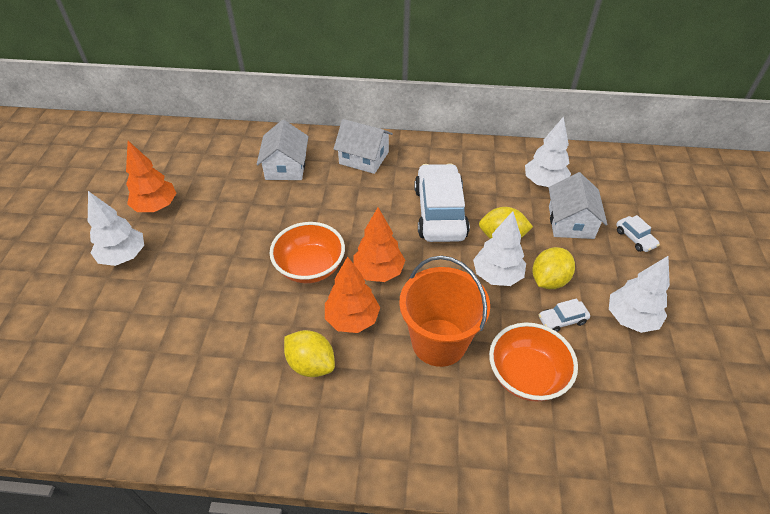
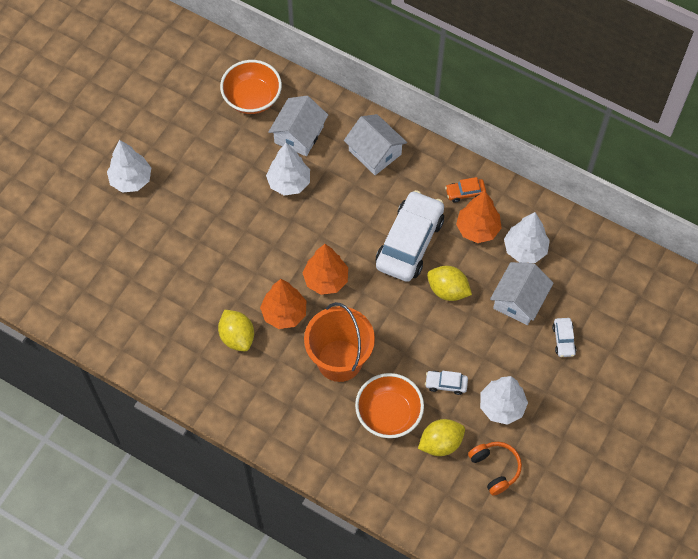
camera: 25 degrees right, 15 degrees up
(156, 207) = (171, 137): orange tree -> orange tree (477, 229)
(310, 267) = (273, 252): orange bowl -> orange bowl (252, 98)
(462, 160) = (465, 193): none -> orange car
(497, 275) = (420, 324): white tree -> white tree (289, 182)
(549, 280) = (460, 346): yellow lemon -> yellow lemon (440, 443)
(675, 384) = (495, 468): none -> orange headphones

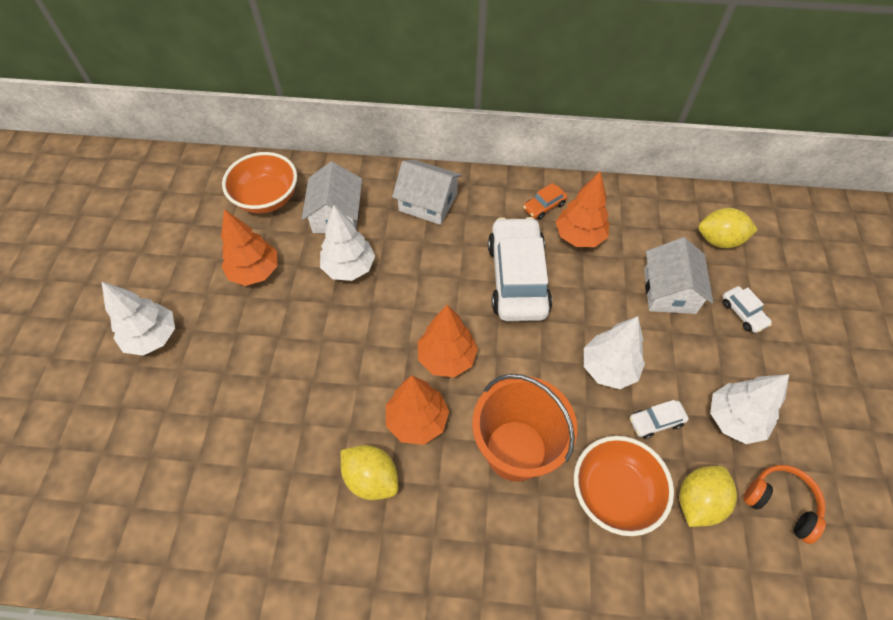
camera: 25 degrees left, 5 degrees down
(219, 158) = (255, 272): none -> orange tree
(448, 290) = (589, 312): yellow lemon -> yellow lemon (719, 240)
(525, 249) = (639, 237): white tree -> white tree (608, 368)

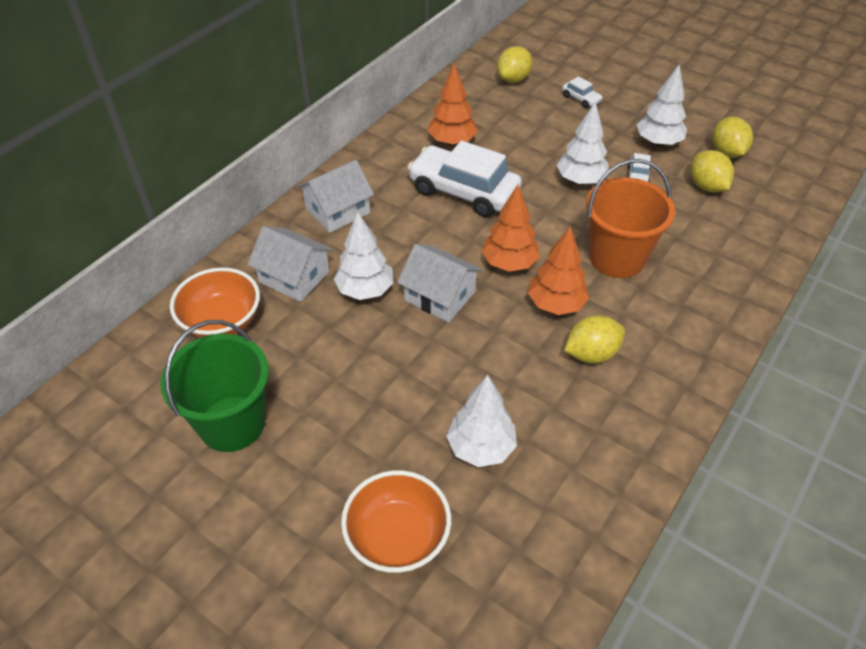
camera: 60 degrees left, 10 degrees down
(152, 337) = (324, 476): white tree -> white tree (481, 448)
(177, 257) = (232, 423): none -> green bucket
(255, 272) = (310, 362): orange tree -> none
(544, 206) = (405, 147): orange car -> none
(614, 493) = (679, 222): orange bowl -> orange bowl (397, 537)
(669, 291) = (537, 122): white house -> white house (439, 296)
(743, 313) = (581, 99): white car -> white car turned 45 degrees clockwise
(781, 503) = (727, 152): orange headphones -> yellow lemon

